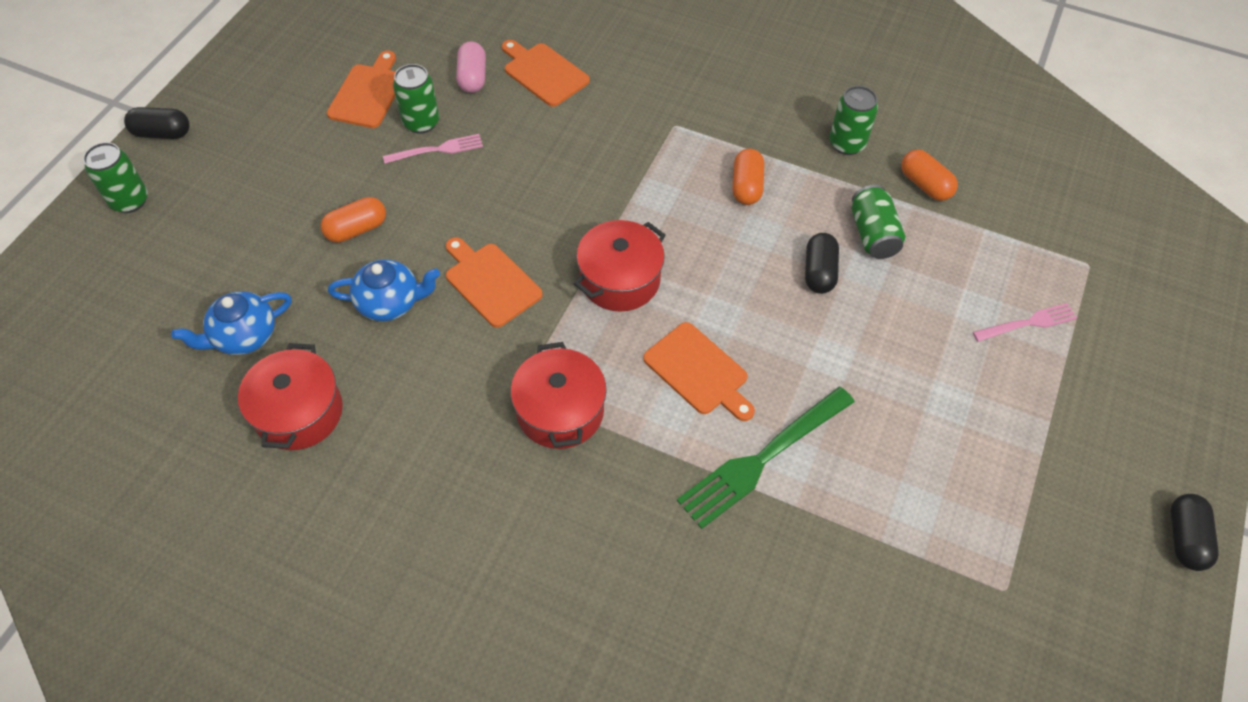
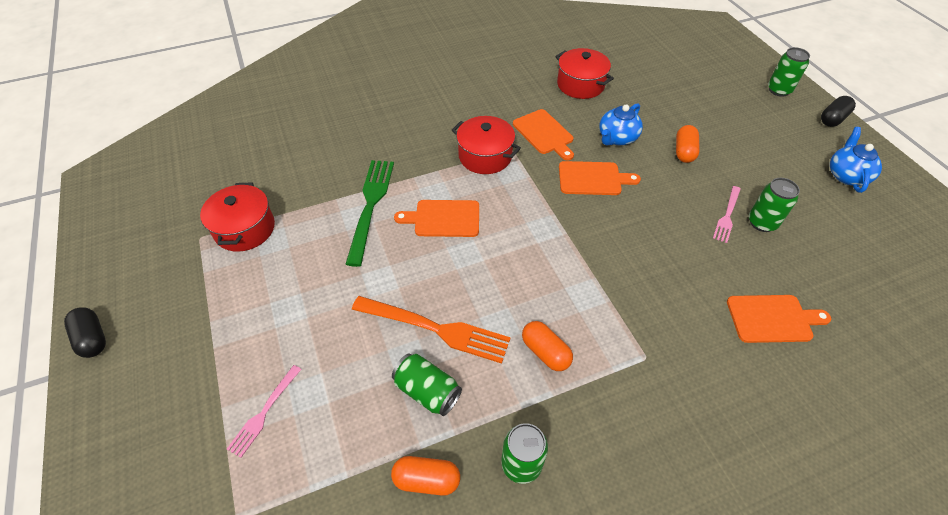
camera: 135 degrees right, 5 degrees down
(244, 336) = (643, 88): blue teapot -> blue teapot (846, 175)
(368, 93) = (814, 213): orange cutting board -> orange cutting board (544, 133)
(472, 77) = (795, 274): pink capsule -> none
(620, 279) = (538, 229): red pot -> red pot (245, 229)
(819, 272) = (436, 329): black capsule -> orange fork

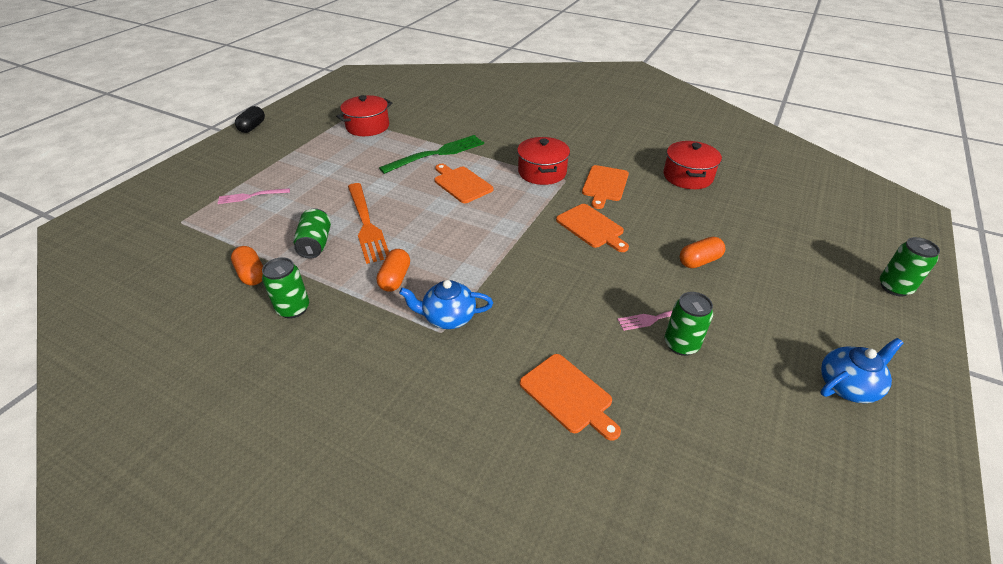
camera: 50 degrees right, 10 degrees down
(617, 138) = (656, 219): blue teapot -> blue teapot (448, 317)
(832, 119) = (922, 344): black capsule -> none

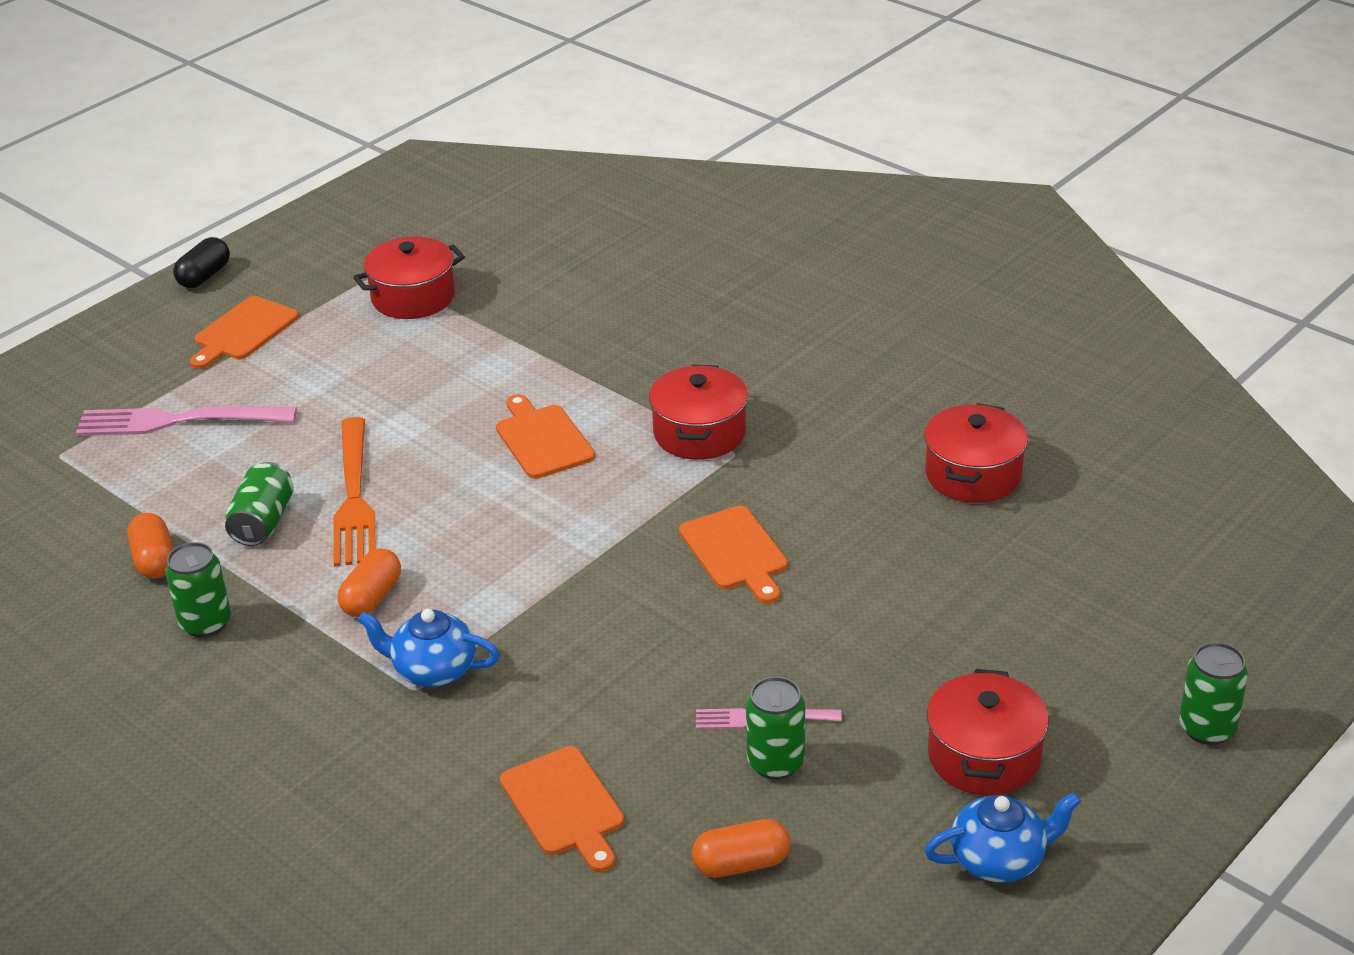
camera: 15 degrees right, 5 degrees down
(251, 196) = (177, 421): pink fork -> pink fork, size x1.80
(437, 153) = (522, 371): green fork -> none
(604, 185) = (803, 473): orange cutting board -> orange cutting board (243, 331)
(699, 261) = (890, 637): orange capsule -> orange capsule (741, 864)
(793, 321) = (984, 756): none -> red pot

